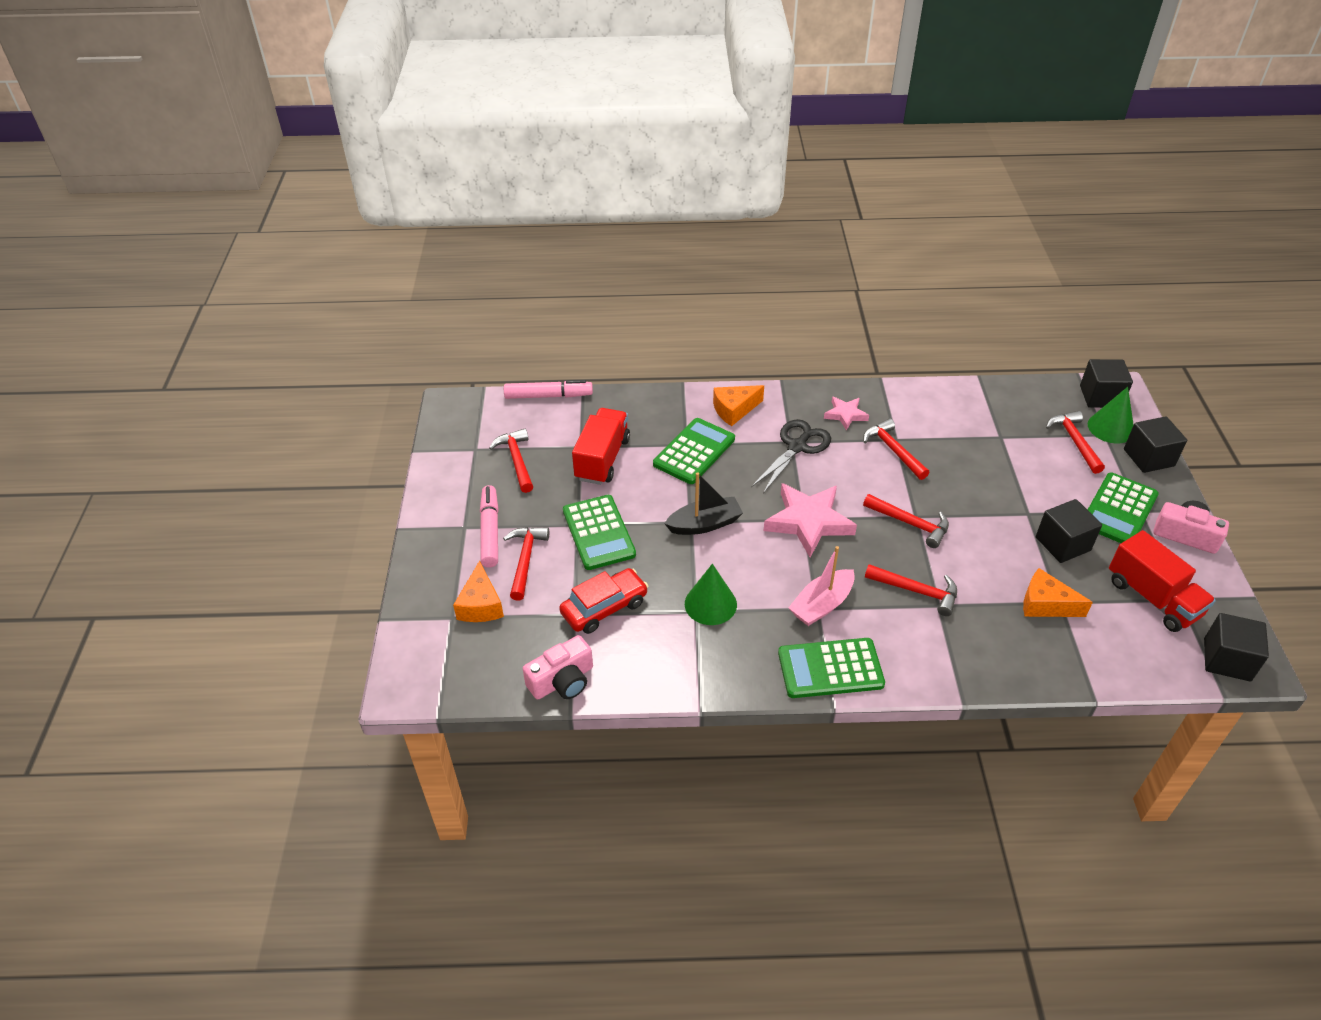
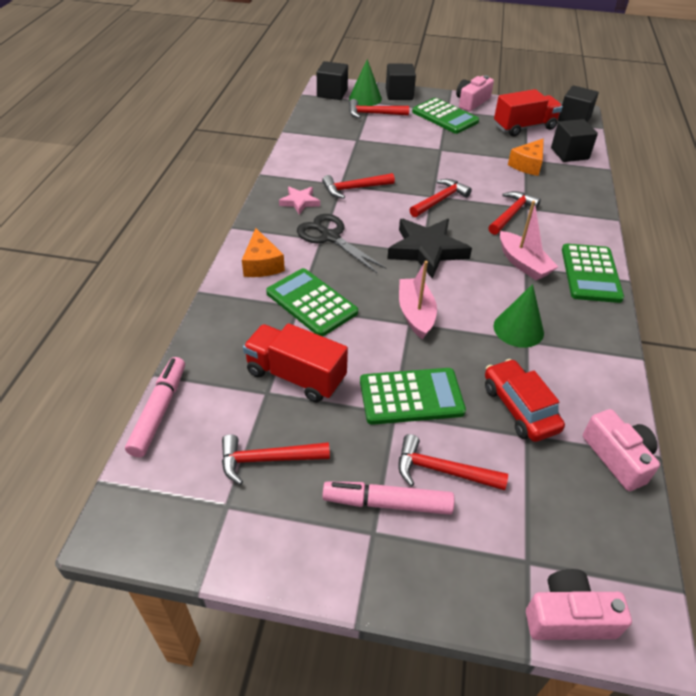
camera: 80 degrees left, 0 degrees up
(410, 642) = (568, 617): none -> pink camera
(481, 605) = (509, 526): orange cheese -> none
(704, 524) = (415, 314): black boat -> pink boat
(808, 522) = (427, 250): pink star -> black star
(1062, 544) = (472, 144): black cube -> black cube (569, 153)

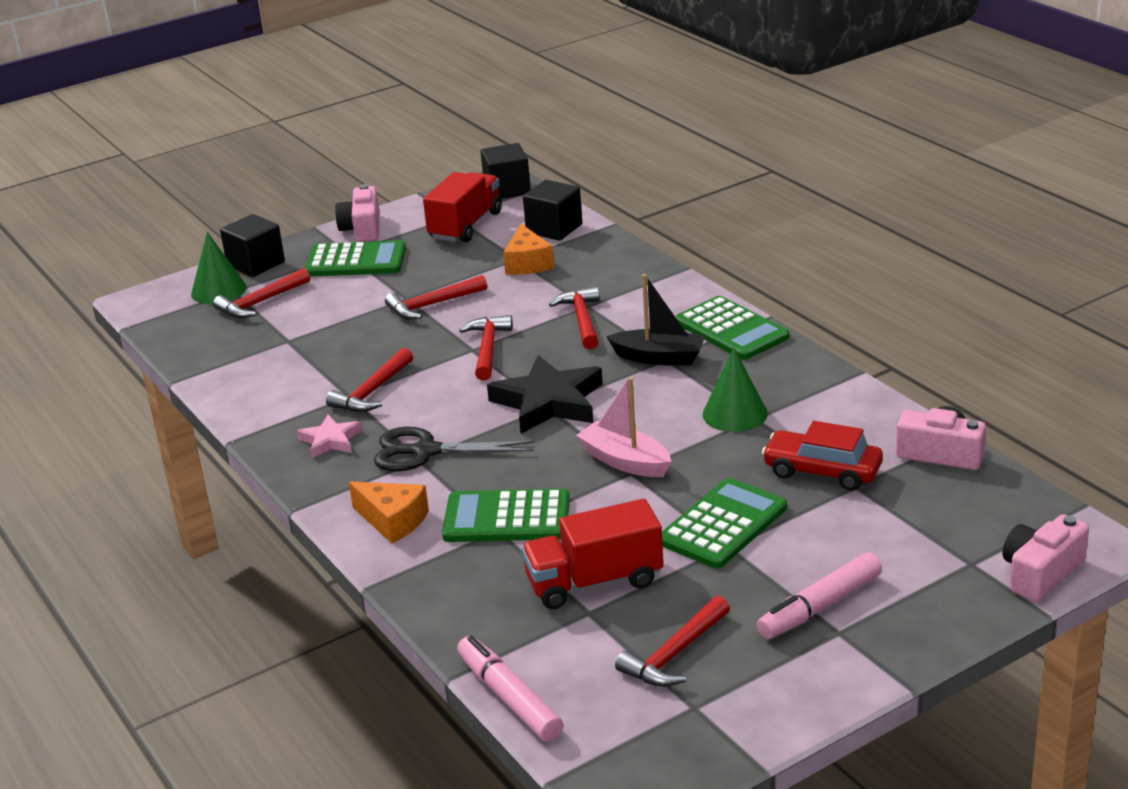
camera: 40 degrees left, 15 degrees down
(332, 93) = (162, 307): black cube -> none
(442, 471) = (828, 555): red hammer -> red hammer (432, 305)
(523, 263) = (659, 358): pink boat -> black boat

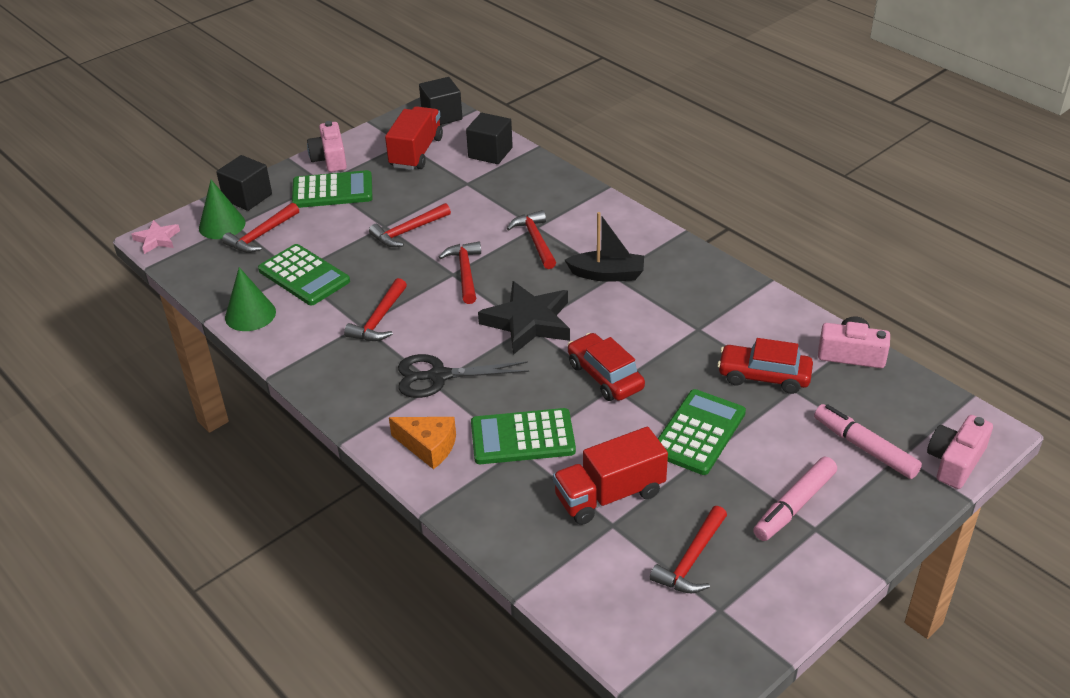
camera: 10 degrees left, 10 degrees up
(330, 440) = (356, 370): pink star -> pink star (157, 239)
(509, 698) = (569, 613): pink marker -> pink marker (865, 448)
(527, 263) = (477, 187): orange cheese -> none
(625, 461) = (605, 376): pink boat -> red car
(731, 330) = (658, 245): green calculator -> green calculator (304, 276)
(735, 414) = (681, 325): green cone -> green cone (250, 314)

